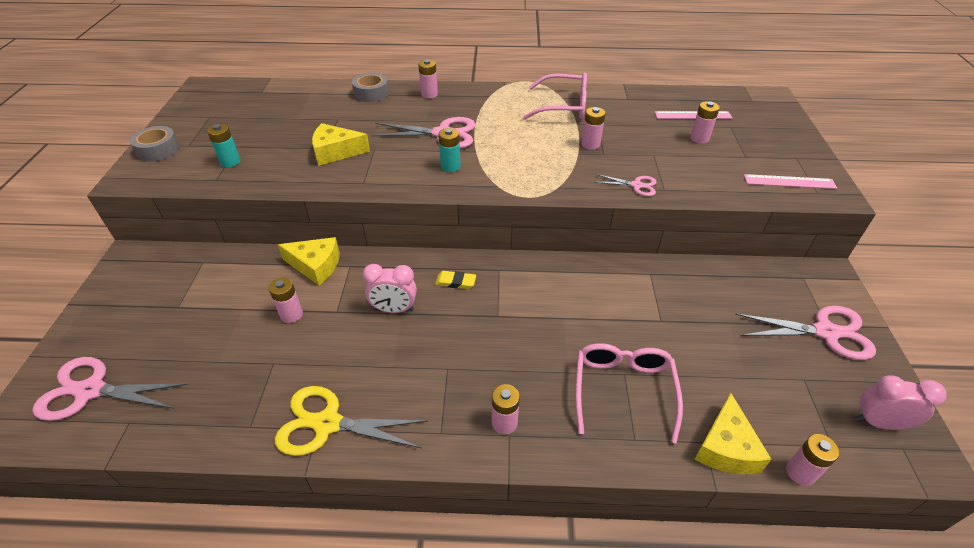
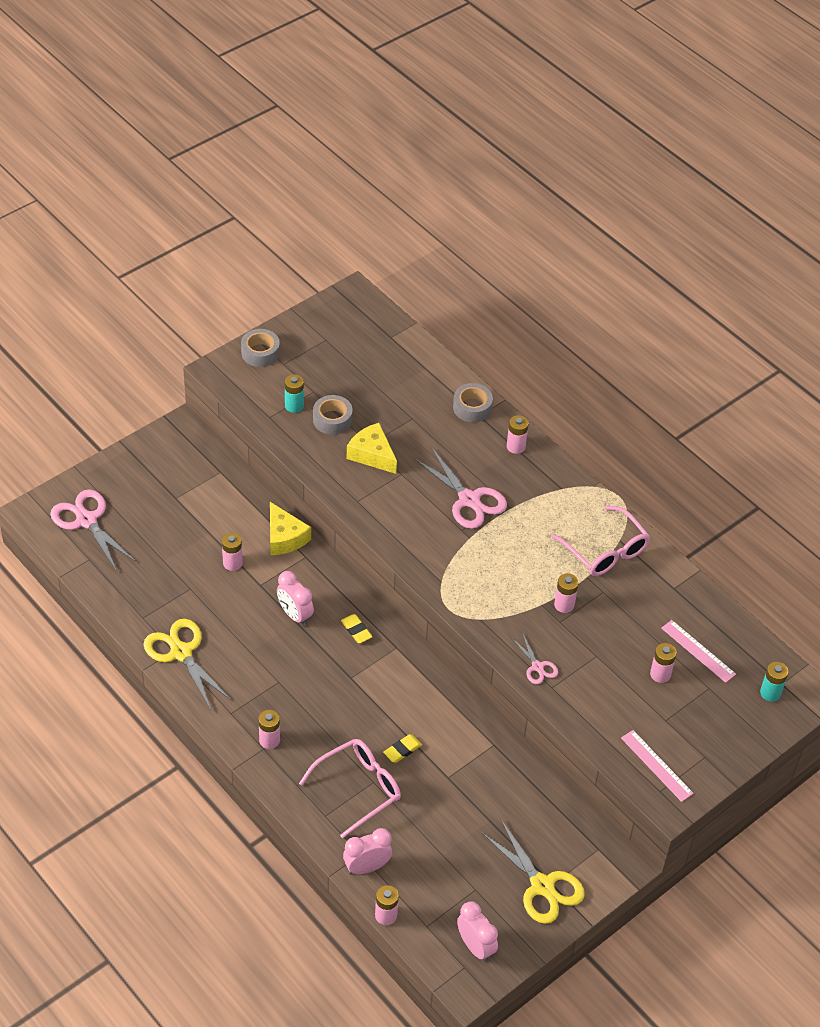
camera: 45 degrees right, 5 degrees up
(275, 152) = (332, 419): none -> grey tape
(450, 166) = (433, 536): turquoise battery -> turquoise battery (770, 693)
(606, 331) = (402, 750): none -> yellow eraser
(725, 447) = (367, 867): yellow cheese -> pink clock
(825, 332) = (542, 886): pink scissors -> yellow scissors

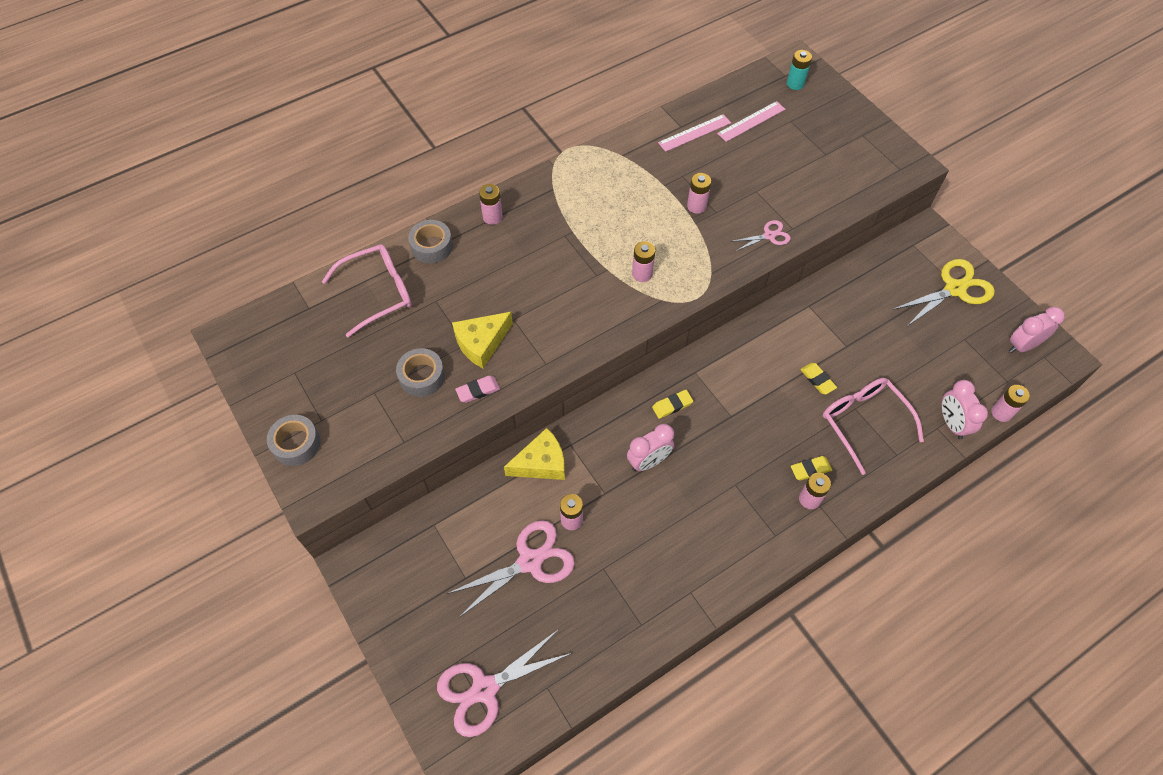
camera: 80 degrees left, 10 degrees up
(181, 653) = (694, 583): yellow scissors -> none
(294, 406) = (392, 414): turquoise battery -> none
(300, 741) = (810, 469): none -> yellow eraser
(323, 458) = (478, 390): none -> pink eraser
(469, 500) = (557, 264): pink scissors -> pink scissors (530, 561)
(605, 551) = (634, 167): pink glasses -> pink glasses (378, 293)
(656, 765) = (874, 167): pink ruler -> pink ruler (694, 133)
(660, 674) = (777, 150): pink battery -> pink battery (642, 274)

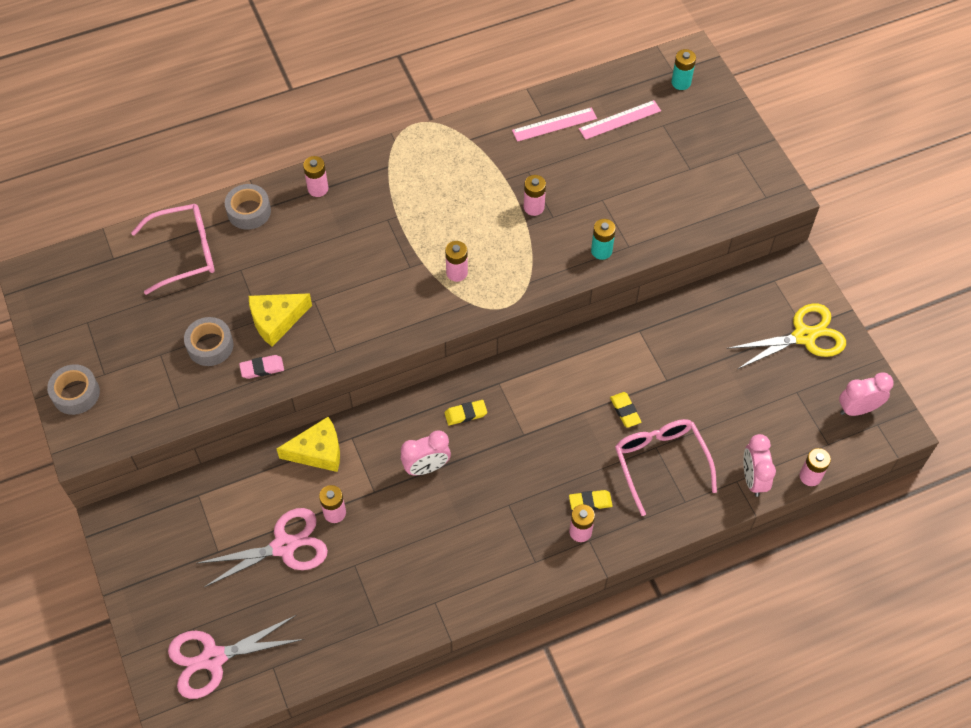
camera: 10 degrees right, 0 degrees up
(769, 235) = (601, 251): pink scissors -> turquoise battery

